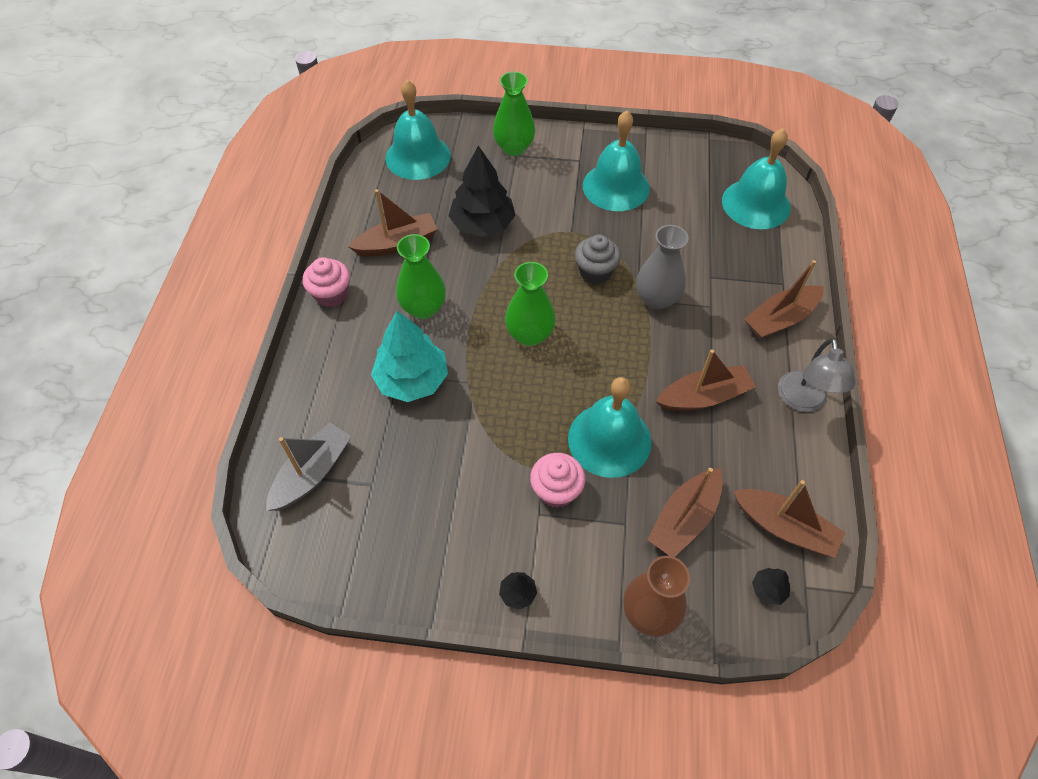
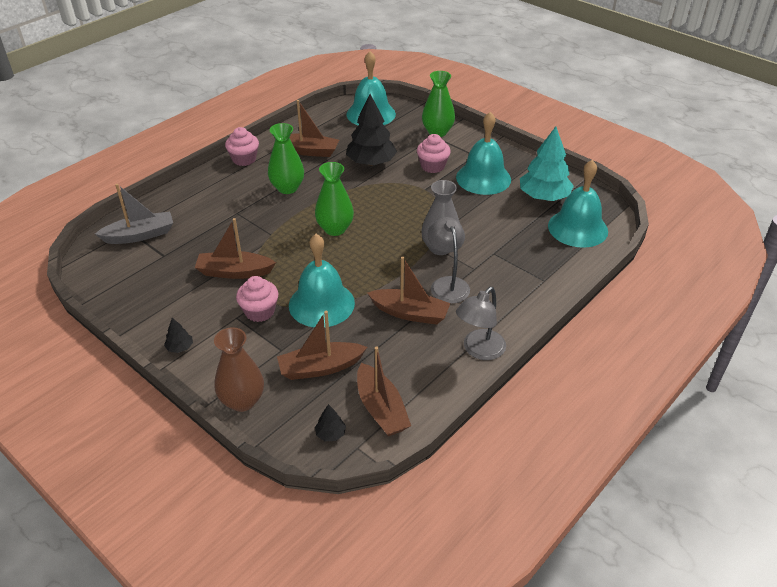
camera: 35 degrees right, 15 degrees down
(412, 380) = (241, 218): turquoise tree -> turquoise tree (544, 196)
(551, 196) = (432, 166): none -> pink cupcake
(595, 272) = (415, 216): grey cupcake -> none
(704, 340) = (447, 284): none -> grey lamp
(780, 319) = (517, 298): brown boat -> brown boat (234, 272)

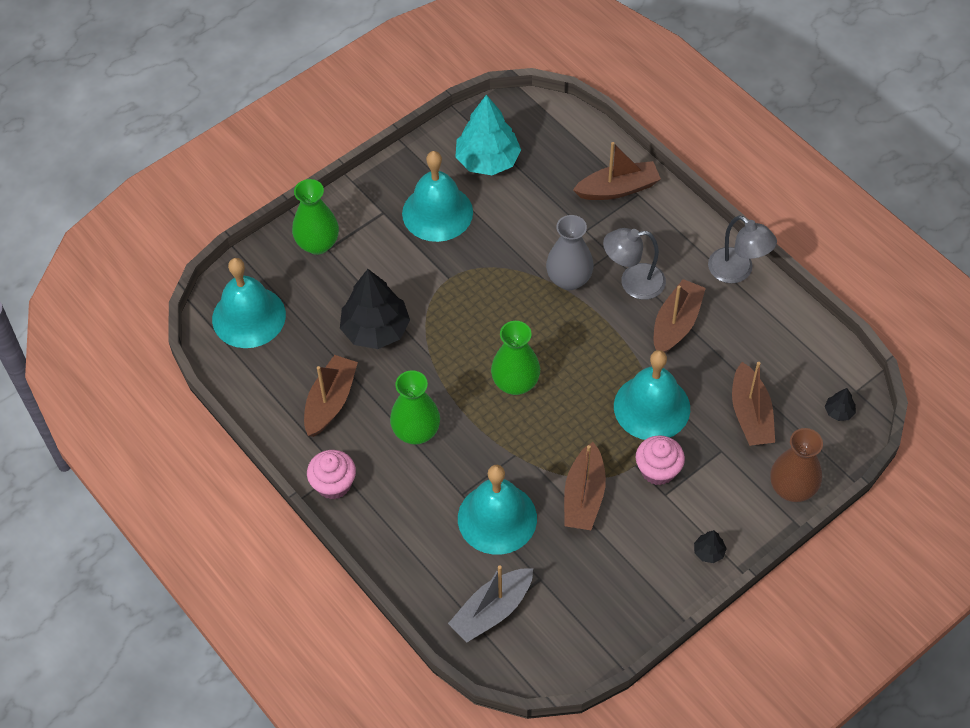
camera: 80 degrees left, 15 degrees up
(140, 235) = (492, 611): grey boat -> grey boat turned 120 degrees counterclockwise
(381, 409) = (810, 366): brown boat -> brown boat (618, 189)
(432, 166) = (399, 262): pink cupcake -> none
(577, 228) = (553, 143): turquoise bell -> turquoise bell (497, 518)

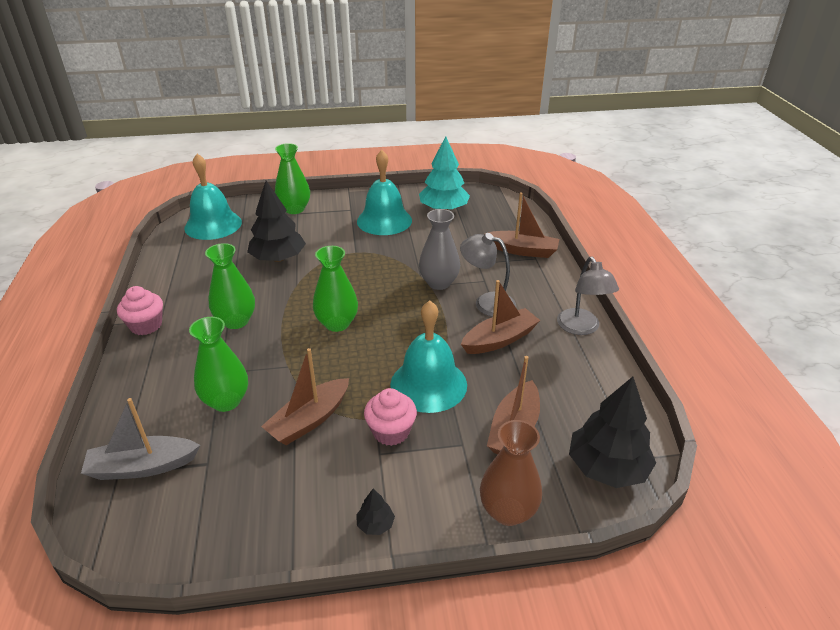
camera: 30 degrees right, 20 degrees down
(330, 401) = (204, 282): brown boat -> none
(497, 518) = (226, 401): turquoise bell -> green vase
(839, 412) = (607, 467): black tree -> black tree, size x2.34

